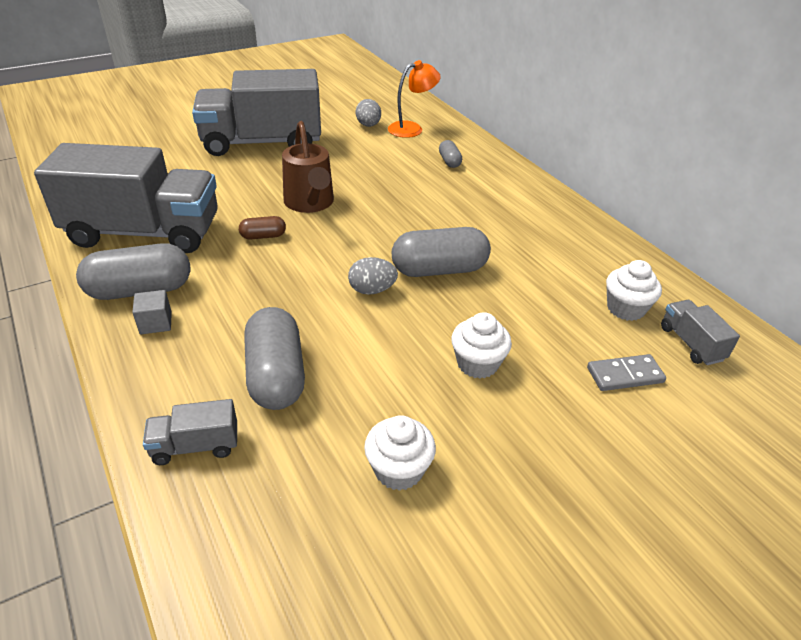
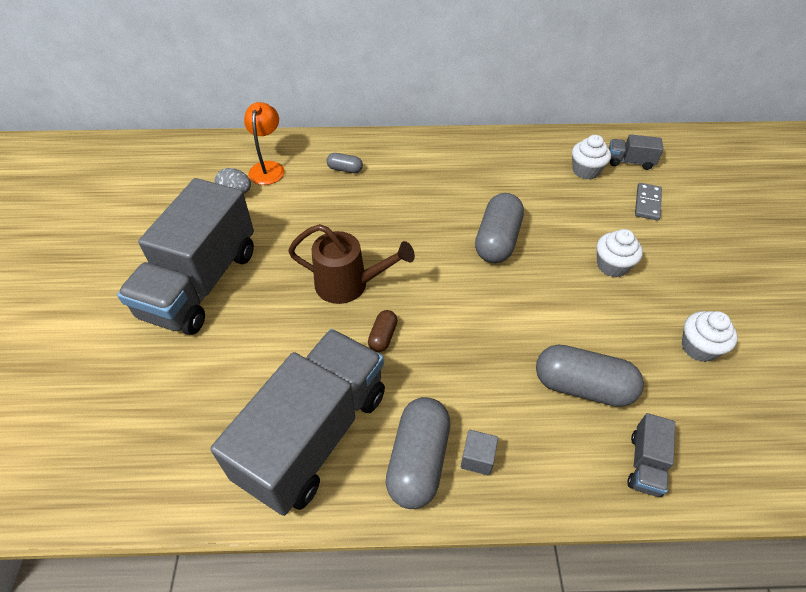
camera: 60 degrees left, 10 degrees up
(372, 290) = (503, 290): grey egg -> none

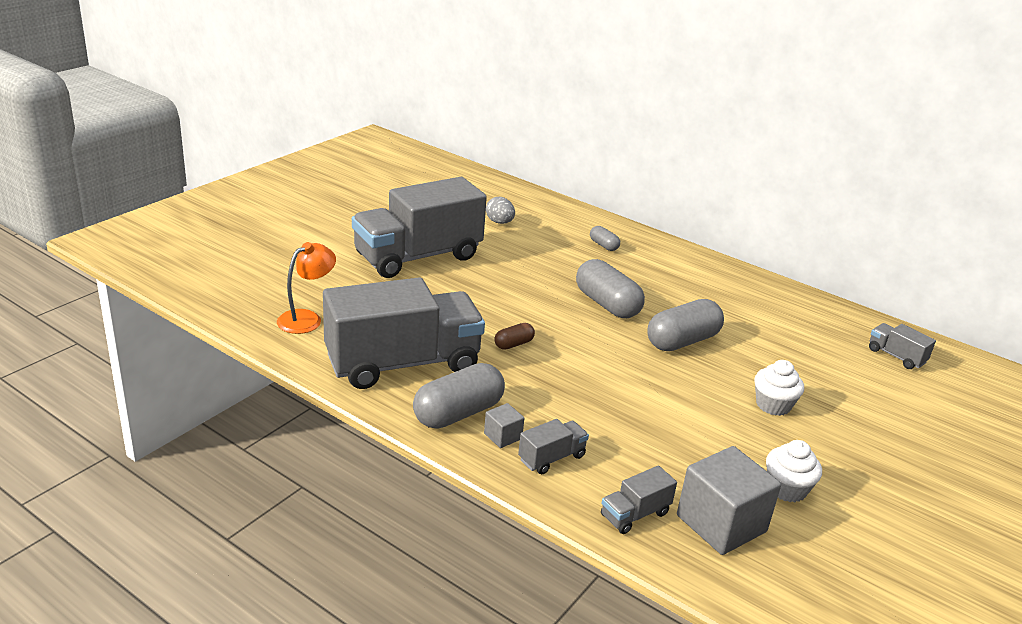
camera: 35 degrees right, 20 degrees down
(268, 168) = (542, 219): orange lamp -> orange lamp (307, 318)
(349, 284) = (524, 307): brown watering can -> none
(535, 452) = (551, 458): none -> grey truck
(582, 387) = (640, 450): grey capsule -> grey capsule (607, 304)
(586, 171) = (836, 341): white cupcake -> none
(647, 203) = (873, 388): grey domino -> none
(700, 421) = (721, 523): none -> grey cube

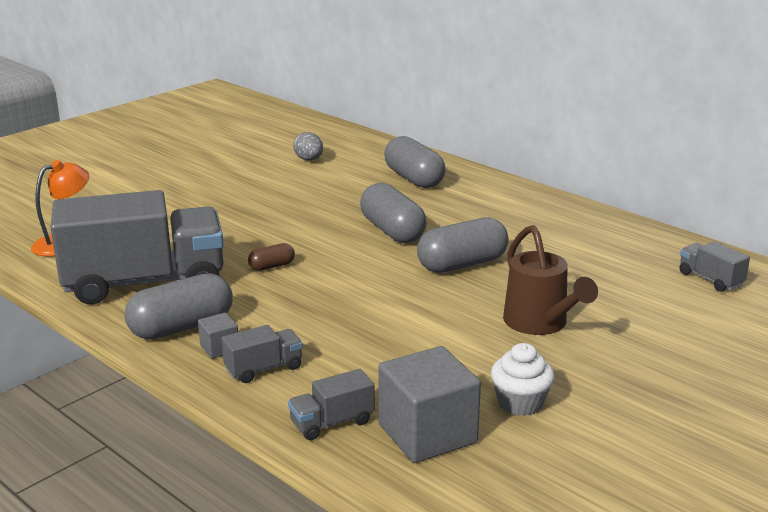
camera: 10 degrees right, 5 degrees down
(418, 257) = (207, 190): grey truck -> none
(603, 245) = (414, 179): grey capsule -> grey capsule, size x2.03
(773, 405) = (540, 324): white cupcake -> brown watering can

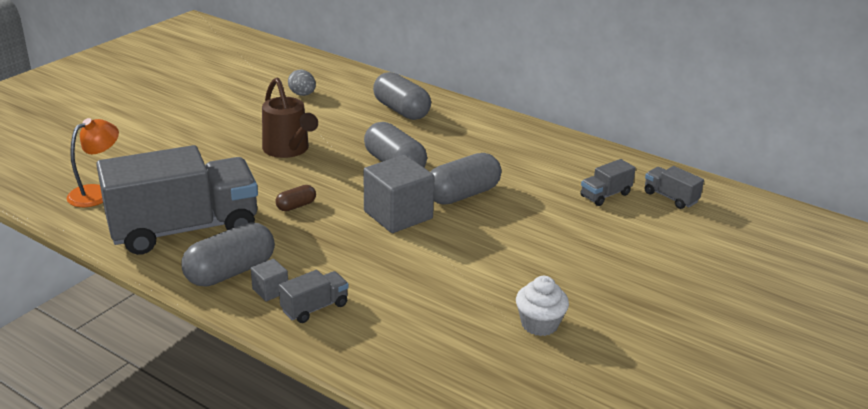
camera: 10 degrees left, 5 degrees up
(332, 422) = (386, 355): grey truck -> grey truck (605, 195)
(427, 434) = (469, 359): grey cube -> grey cube (398, 215)
(540, 324) = (541, 248): brown watering can -> brown watering can (289, 150)

